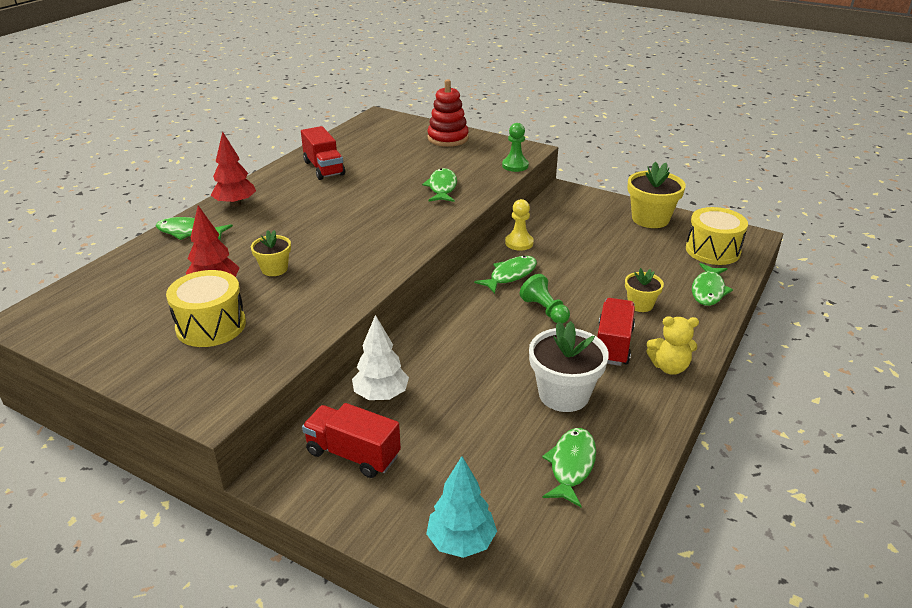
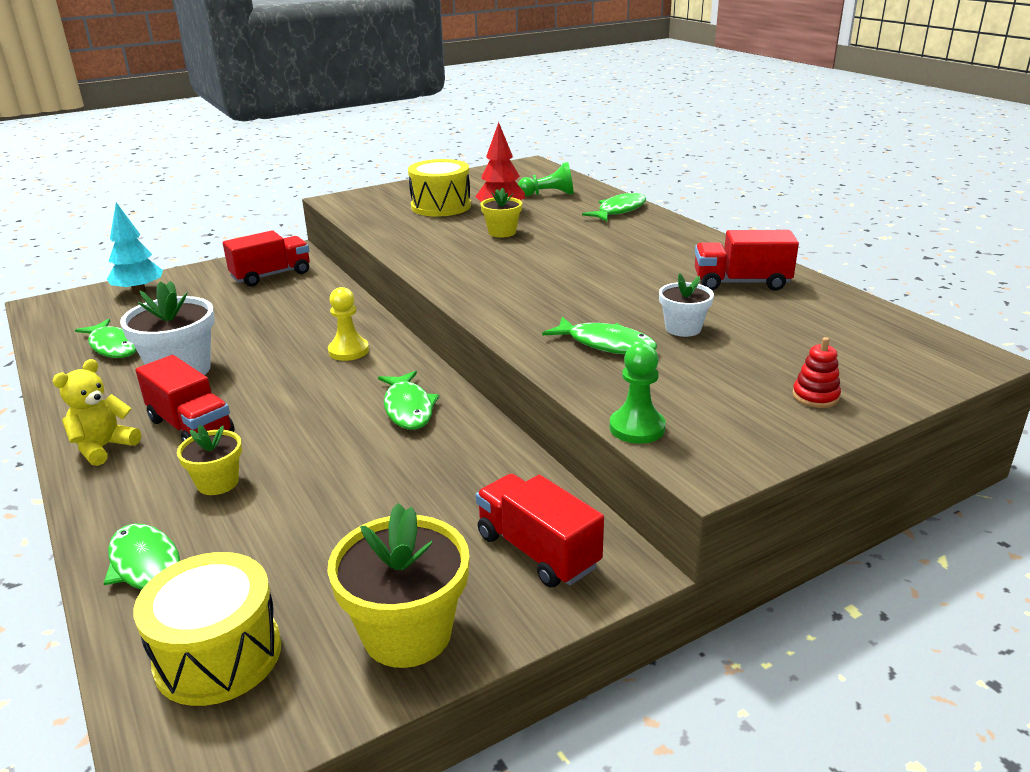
camera: 120 degrees right, 5 degrees down
(236, 204) = (668, 231): red tree -> none
(381, 395) = (316, 295): white tree -> none
(403, 173) = (683, 328): none -> white flower pot
(448, 138) = (815, 396): red stacking toy -> red stacking toy, size x0.51
(519, 243) = (479, 442): yellow pawn -> yellow pawn (348, 351)
(545, 310) = (309, 406): green pawn -> green pawn (549, 194)
(577, 208) = (537, 551): none -> red truck

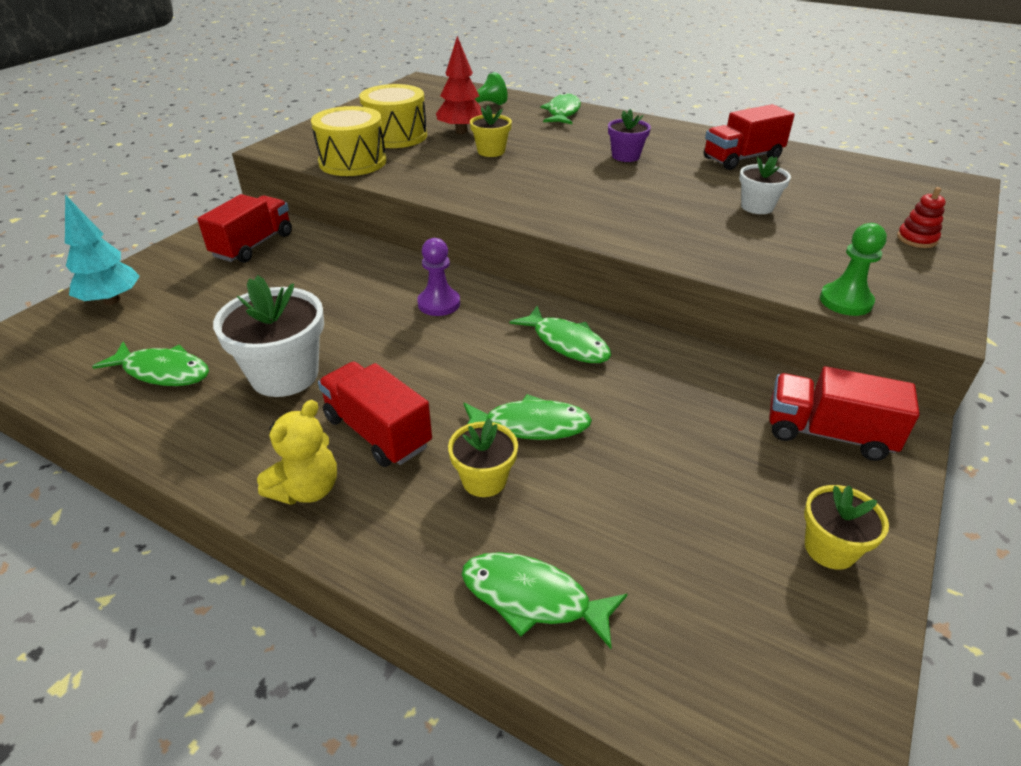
camera: 30 degrees left, 10 degrees up
(103, 447) = (307, 489): yellow teddy bear -> yellow teddy bear turned 150 degrees counterclockwise
(191, 427) = (377, 432): red truck -> red truck turned 150 degrees counterclockwise
(218, 655) = (711, 649): yellow drum -> yellow drum (352, 162)
(348, 351) = (439, 303): yellow pawn -> purple pawn
(407, 633) = (830, 548): yellow flower pot -> yellow flower pot, size x0.57
(606, 344) = (722, 235): green fish -> green fish (530, 425)
(621, 259) = (625, 156): none -> purple flower pot

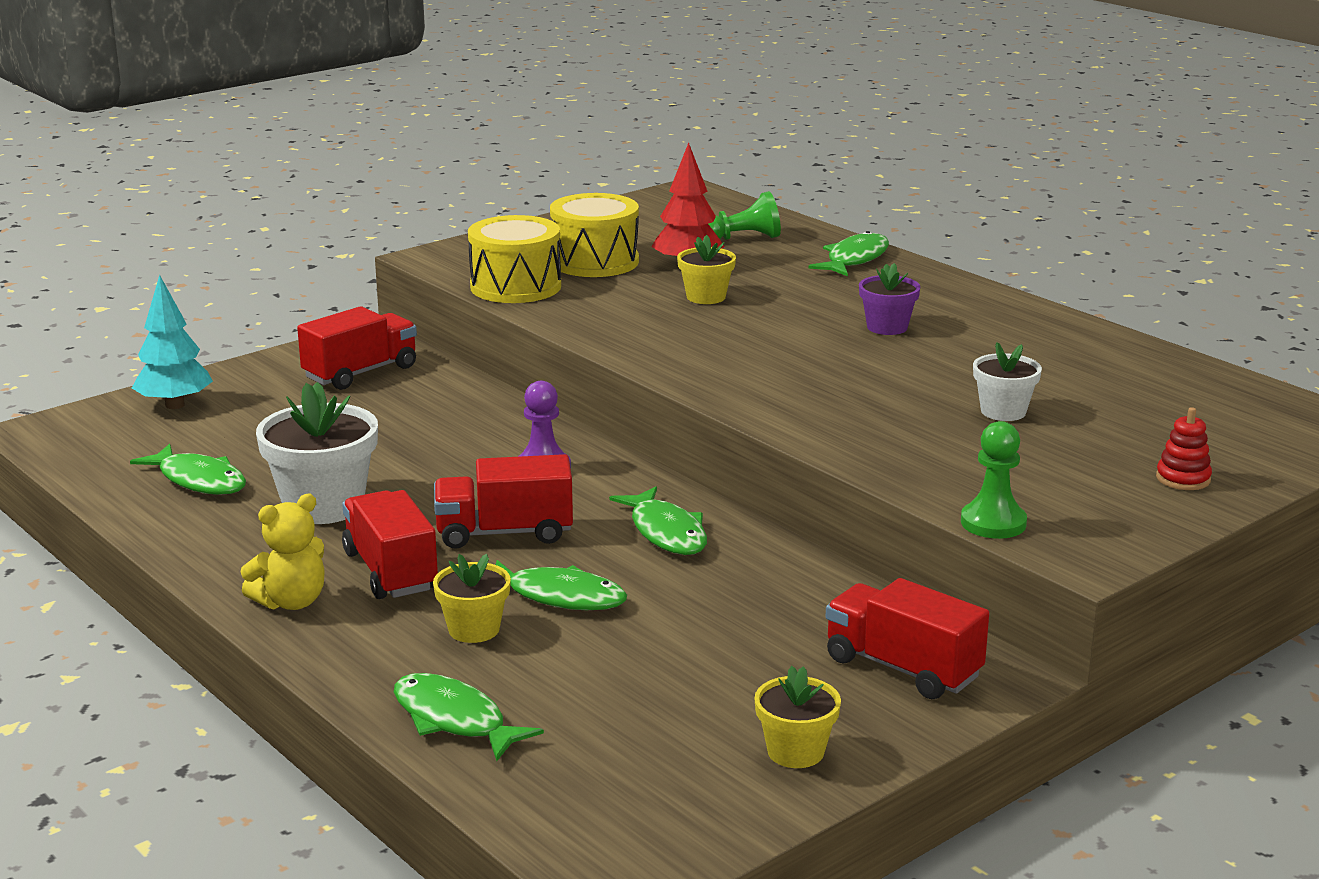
camera: 20 degrees right, 15 degrees down
(742, 158) = (1055, 352): red truck -> red truck (504, 533)

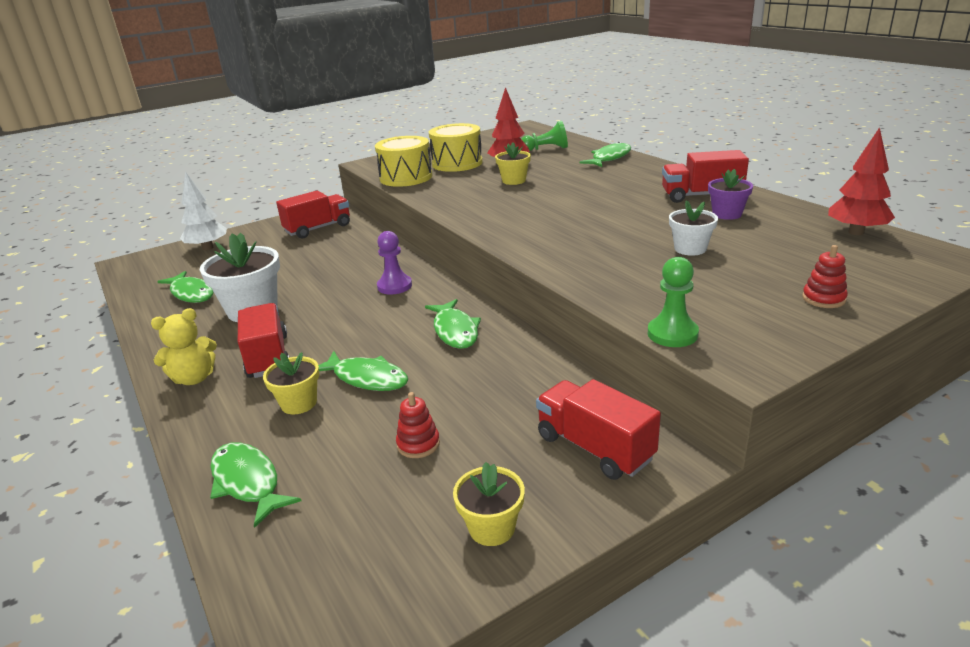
camera: 10 degrees right, 5 degrees up
(175, 405) = (208, 248): turquoise tree -> white tree
(504, 533) = (352, 330): red truck -> red truck (701, 196)
(668, 671) = (418, 444): none -> red stacking toy
(887, 327) = (621, 196): purple flower pot -> purple flower pot (727, 214)
(1231, 389) = (856, 232): none -> red tree

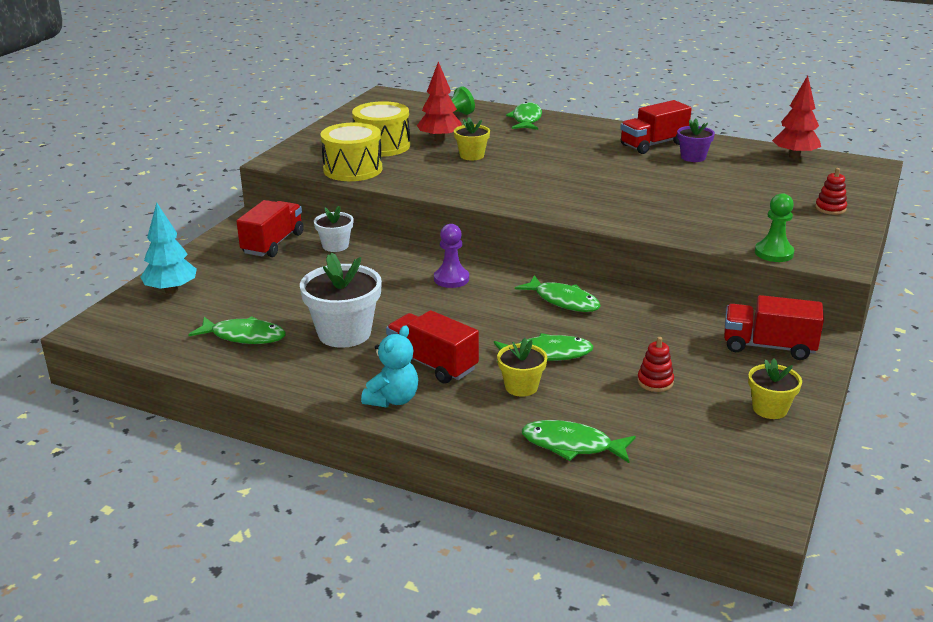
camera: 35 degrees left, 0 degrees up
(194, 378) = (393, 399): yellow teddy bear -> turquoise teddy bear
(208, 248) = (171, 290): white tree -> turquoise tree
(690, 249) = (704, 190): white flower pot -> white flower pot (335, 246)

